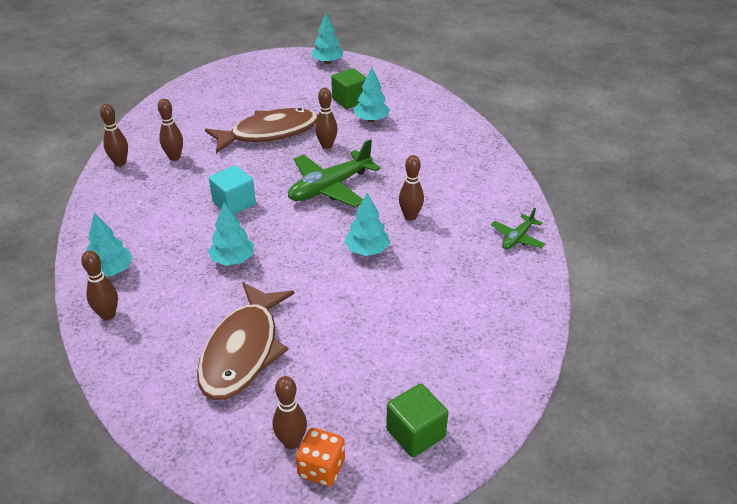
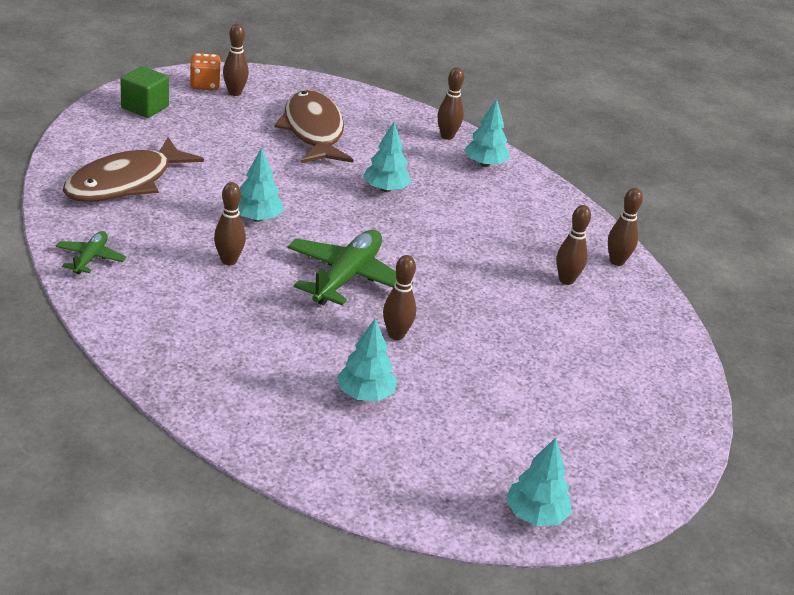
camera: 150 degrees right, 5 degrees down
(234, 203) = (439, 240): turquoise cube -> none
(269, 133) = (489, 339): brown fish -> brown fish (125, 182)
(350, 100) = (426, 427): green cube -> none

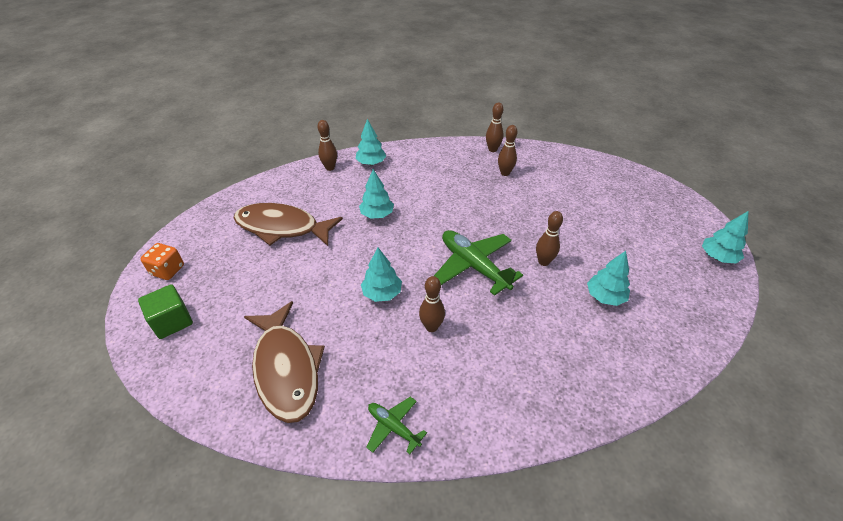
camera: 60 degrees left, 10 degrees up
(235, 93) = (195, 255): brown bowling pin -> none

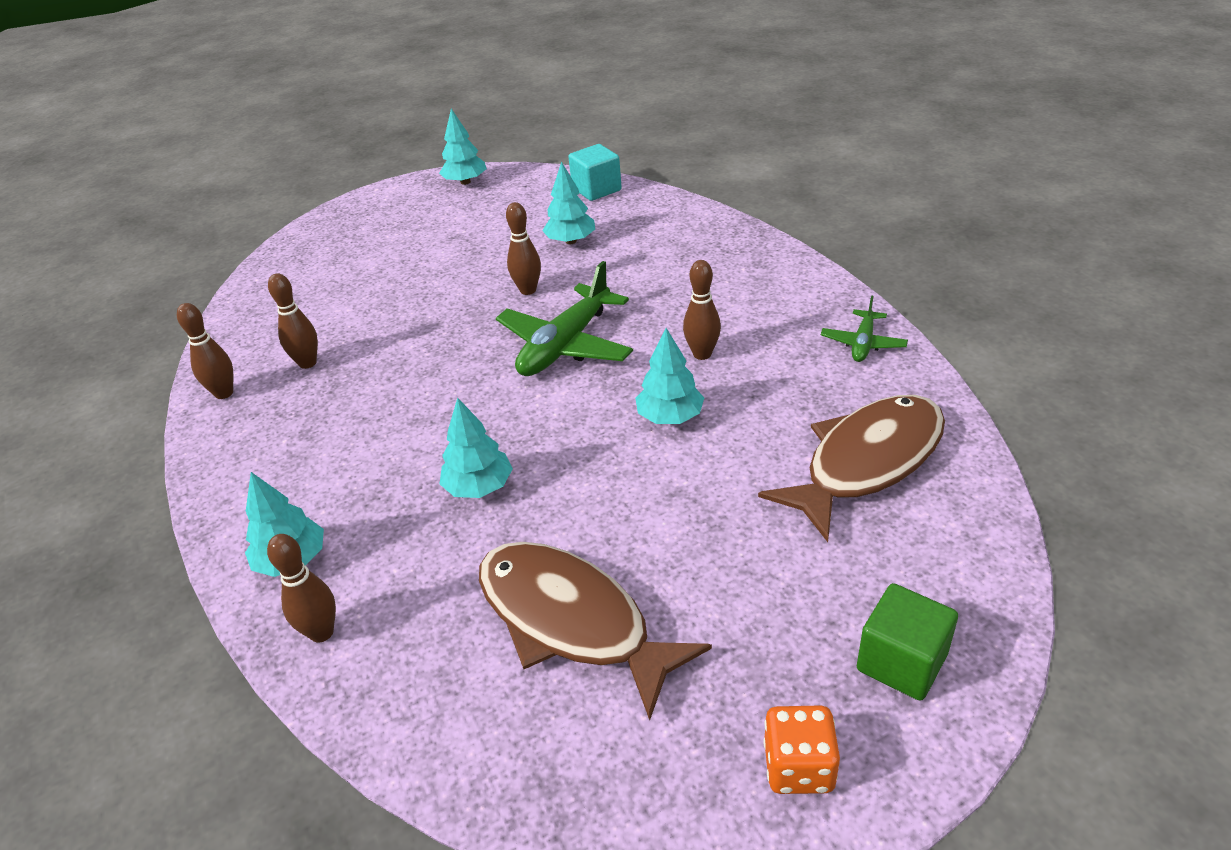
camera: 105 degrees left, 5 degrees down
(282, 227) = (571, 621): brown fish -> brown fish turned 135 degrees clockwise
(693, 333) = (596, 189): none -> turquoise cube

